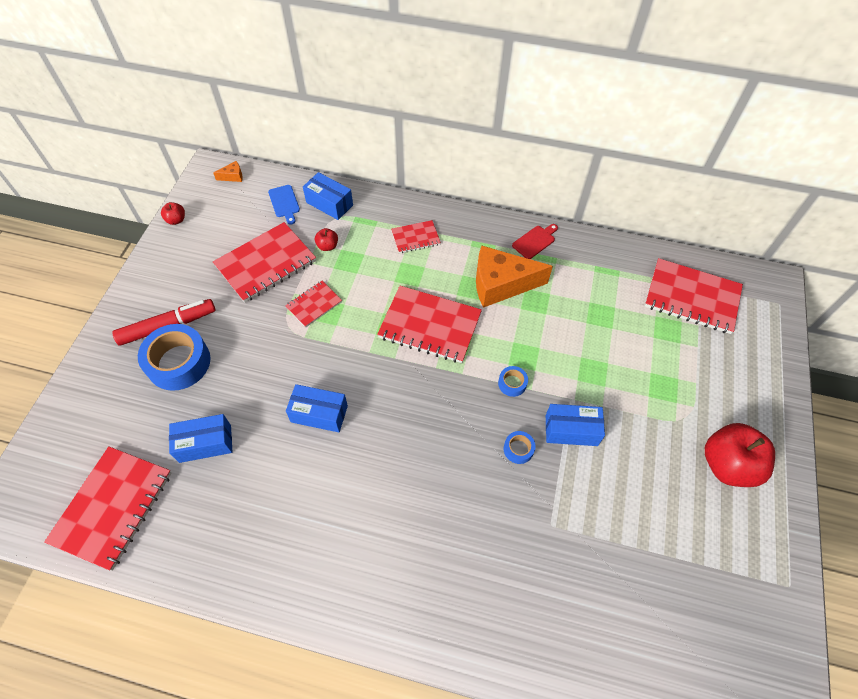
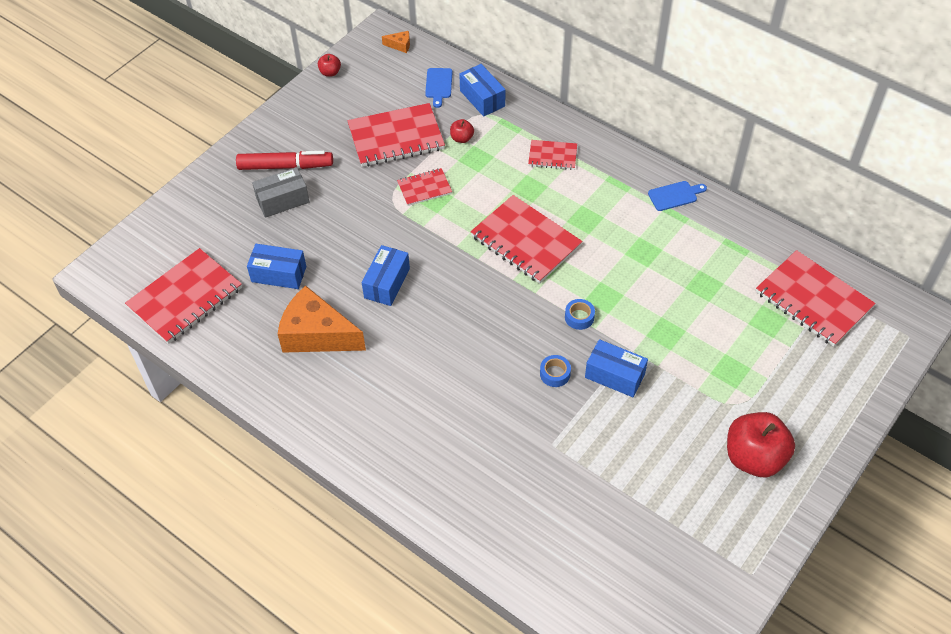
camera: 25 degrees right, 5 degrees down
(179, 362) = (282, 200): blue tape -> grey box
(319, 414) = (387, 283): blue box -> blue box turned 75 degrees clockwise
(501, 284) = (616, 225): orange cheese -> orange cheese (317, 334)
(535, 241) = (674, 195): red cutting board -> blue cutting board

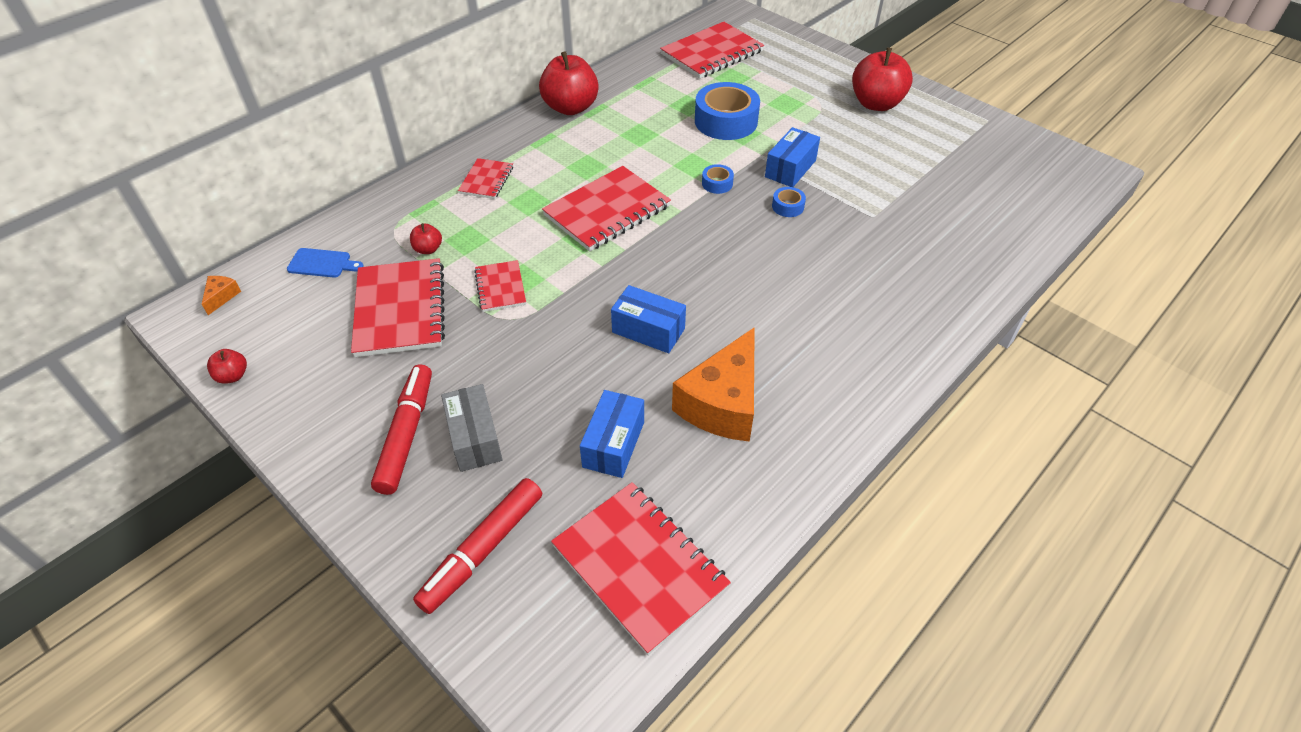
camera: 85 degrees left, 5 degrees down
(200, 220) = (483, 550): none -> red marker
(482, 98) = (367, 227): blue box -> none
(674, 195) = (570, 108): blue cutting board -> red apple
(683, 319) = (726, 121): none -> blue tape

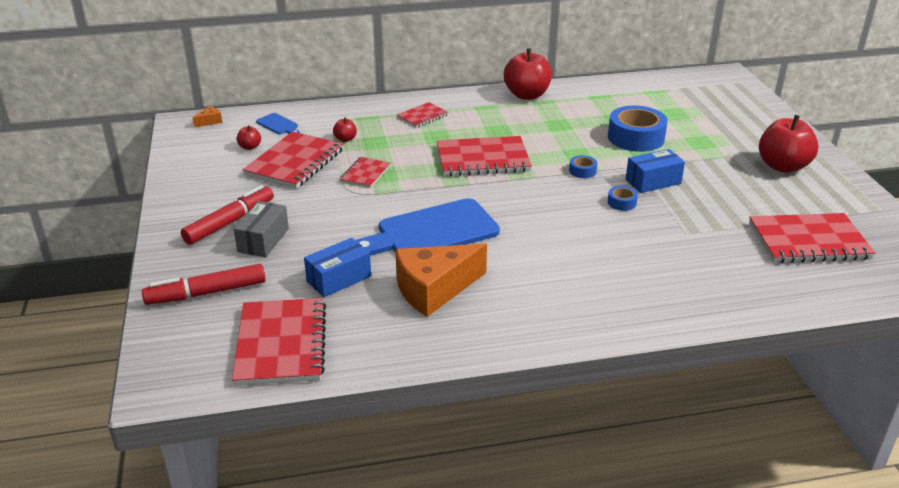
camera: 35 degrees right, 15 degrees down
(233, 376) = (175, 159): red apple -> red apple (250, 147)
(648, 330) = (432, 232): blue box -> blue cutting board
(712, 53) = (676, 94): red notebook -> red notebook (808, 241)

